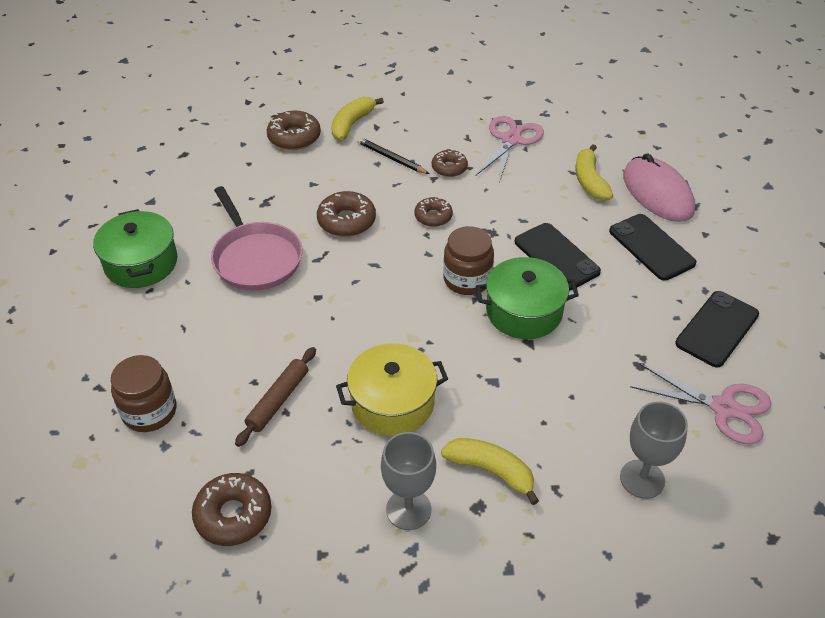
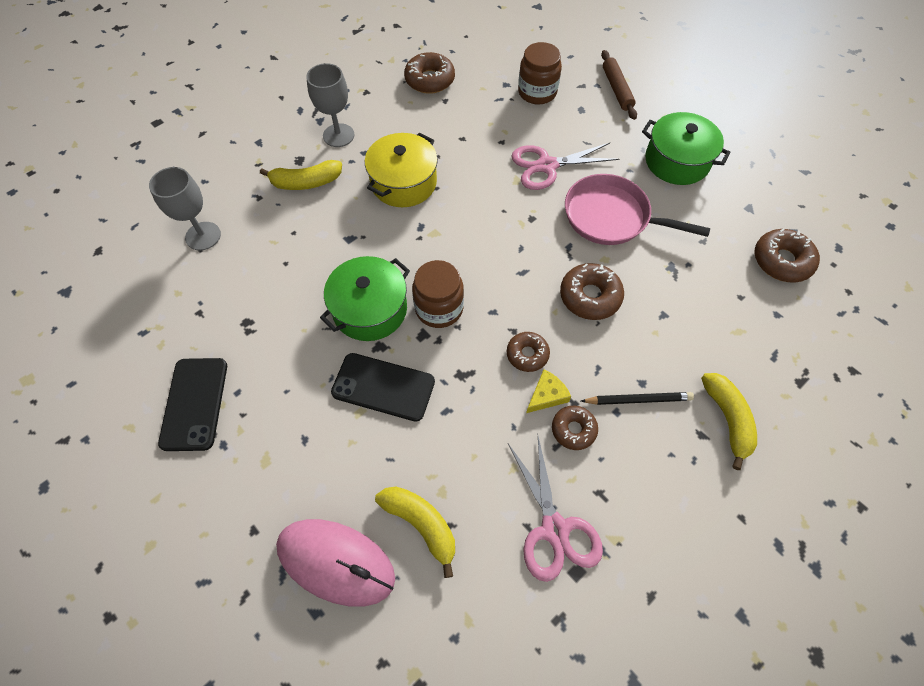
camera: 140 degrees right, 15 degrees up
(278, 400) = (474, 141): brown rolling pin -> brown rolling pin (617, 89)
(294, 137) = (750, 357): brown donut -> brown donut (781, 261)
(446, 190) = (547, 395): none -> yellow cheese
(651, 247) = (301, 466): black phone -> none
(723, 408) = (162, 326): pink scissors -> pink scissors (547, 166)

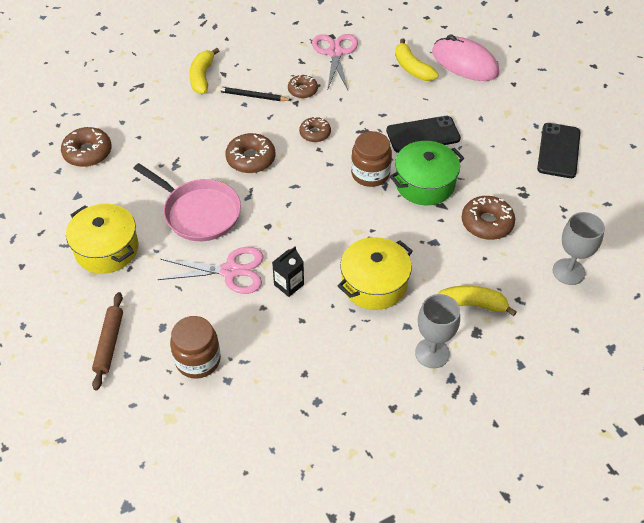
camera: 165 degrees left, 10 degrees down
(383, 387) = (423, 135): black phone -> black phone turned 45 degrees counterclockwise
(430, 80) = (313, 407): brown donut -> brown donut (487, 223)
(486, 165) = (289, 284): none -> black carton
(547, 395) = (311, 109): yellow cheese -> none
(677, 161) = (107, 249): green pot -> yellow pot

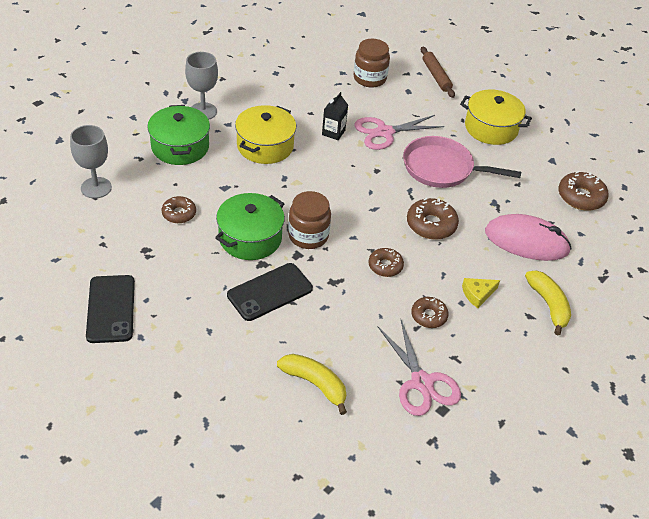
camera: 155 degrees right, 5 degrees down
(252, 96) = (477, 294): black pencil -> yellow cheese
(464, 63) = (249, 412): pink mouse -> pink mouse (526, 241)
(470, 305) = (180, 147): yellow banana -> green pot
(487, 223) = (179, 213): brown donut -> brown donut, size x0.65

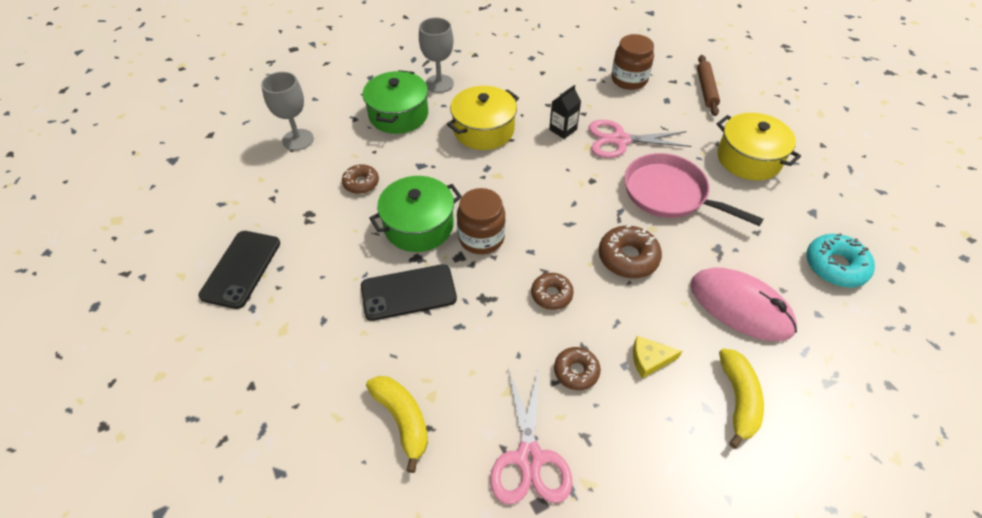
camera: 25 degrees right, 5 degrees up
(581, 197) = (835, 266): brown donut -> turquoise donut

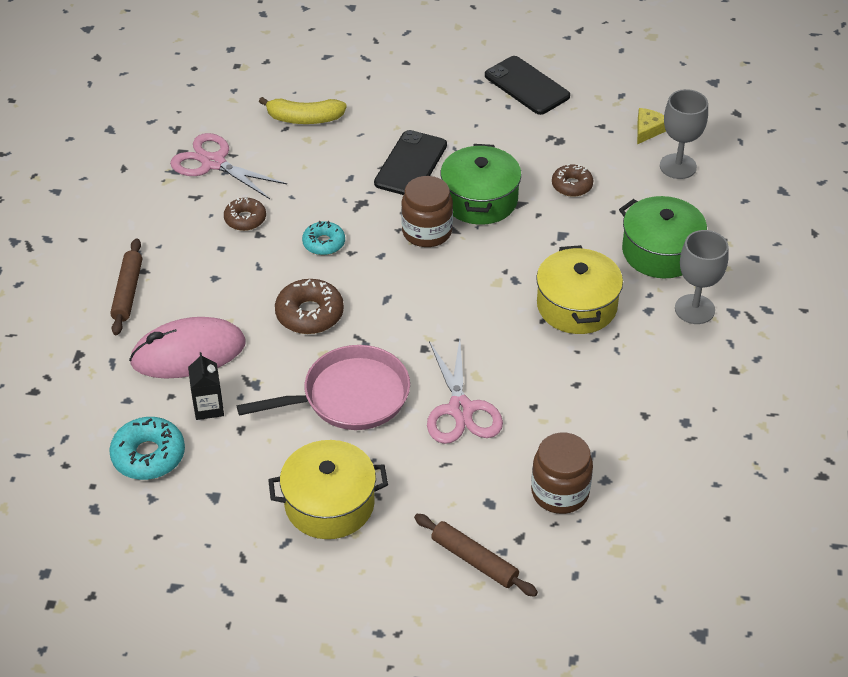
camera: 125 degrees right, 5 degrees down
(551, 294) = (324, 243): brown donut -> turquoise donut
(563, 129) = (521, 371): black carton -> black carton (208, 407)
(620, 140) = (461, 409): pink scissors -> pink scissors turned 135 degrees clockwise
(649, 359) = (209, 265): yellow cheese -> yellow cheese (648, 129)
(738, 400) = (128, 292): yellow banana -> brown rolling pin

